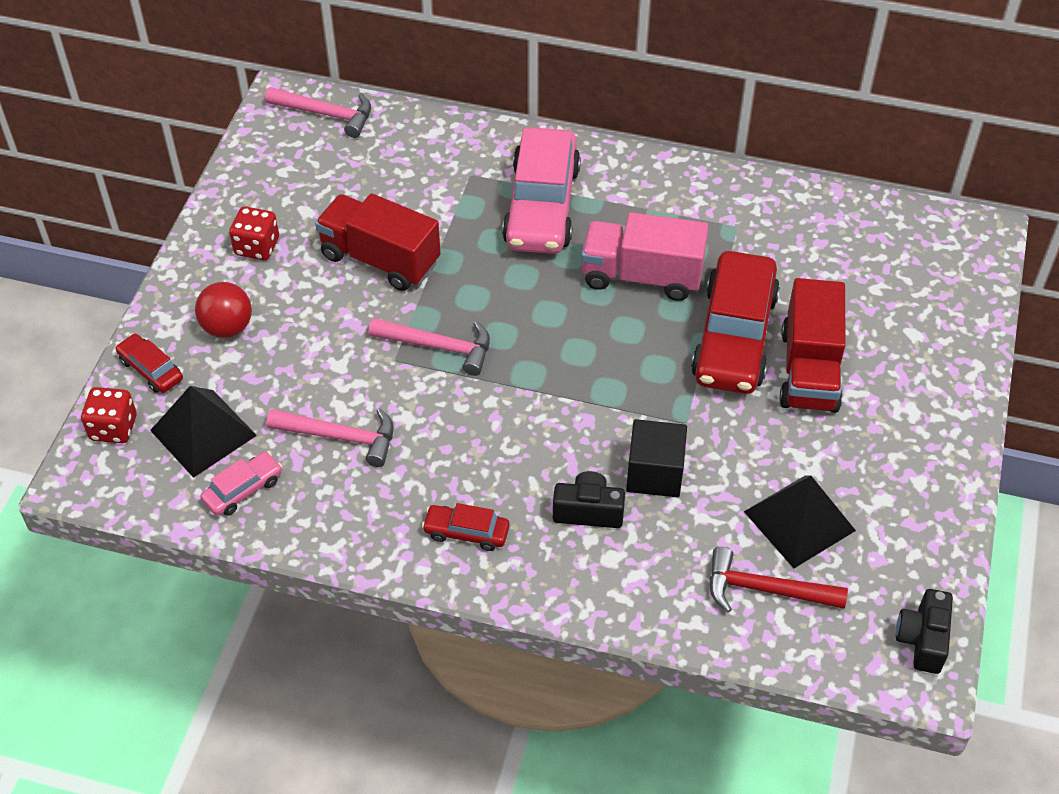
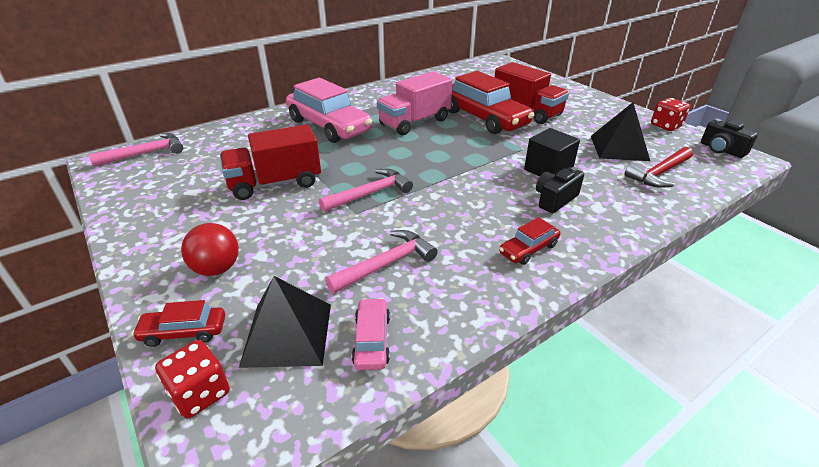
camera: 50 degrees left, 15 degrees down
(257, 247) = (180, 222): red dice -> red dice (666, 126)

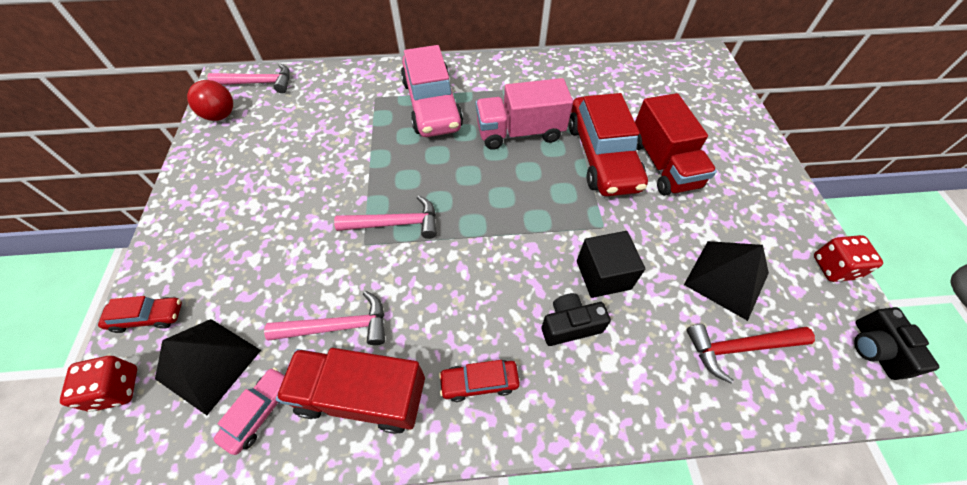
camera: 30 degrees right, 20 degrees up
(184, 332) = (148, 317): red car -> red car turned 150 degrees clockwise
(217, 269) = (213, 258): red ball -> red ball (220, 115)
(275, 183) = (328, 170): red truck -> red truck (362, 395)

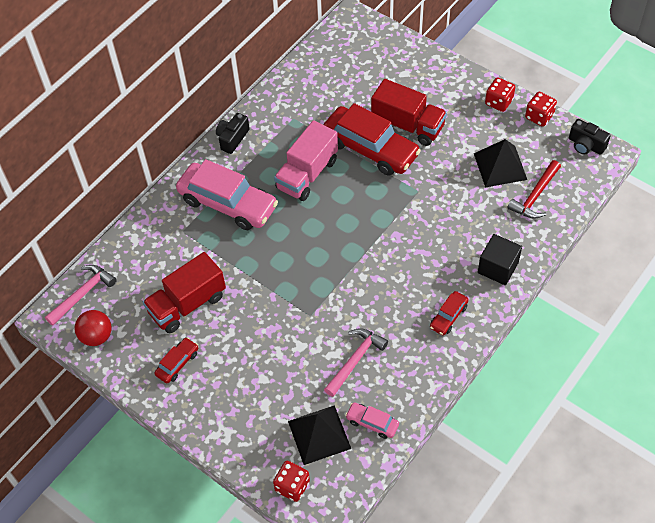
camera: 45 degrees left, 0 degrees up
(148, 317) = (254, 453): red car -> red car (177, 363)
(260, 412) = (372, 423): pink car -> pink car turned 45 degrees counterclockwise
(362, 395) = (407, 372): red truck -> red truck (187, 304)
(395, 223) = (311, 289): pink hammer -> none
(570, 325) = (457, 255): black camera -> black camera (232, 138)
(603, 275) = (445, 217): black cube -> black cube (498, 267)
(792, 216) = (498, 102): none -> red dice

